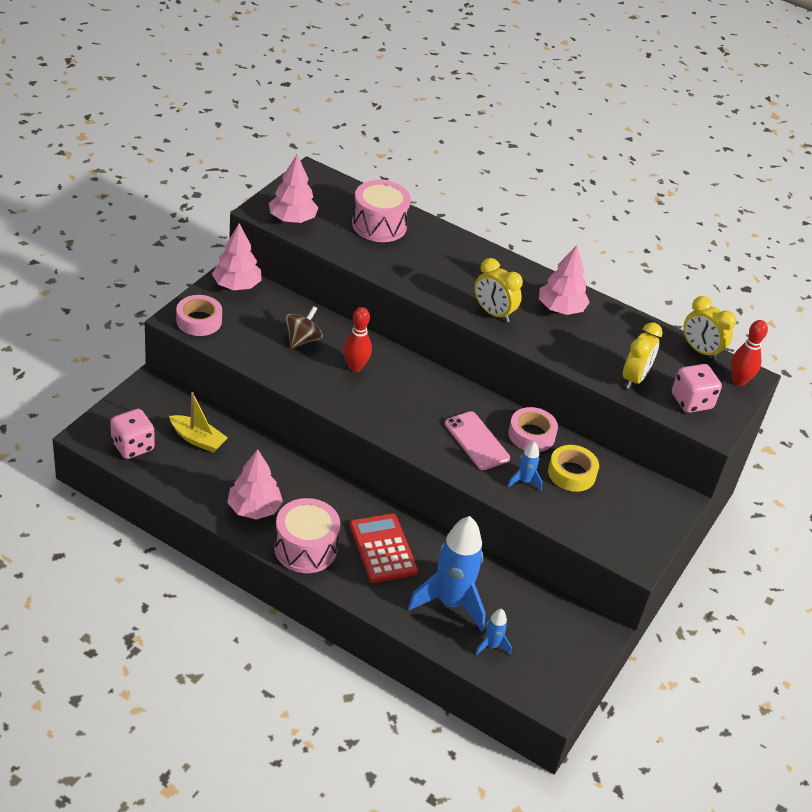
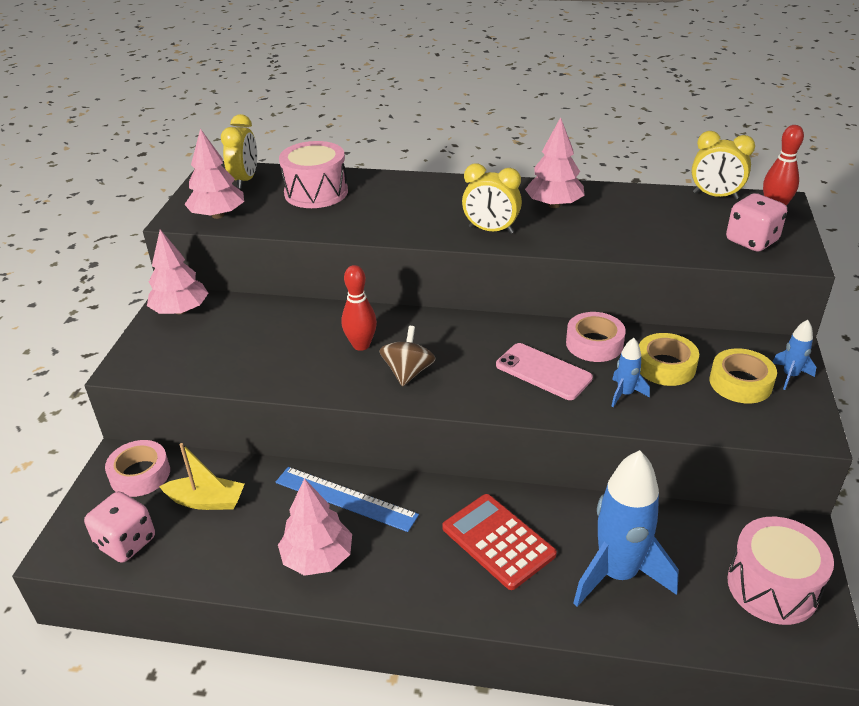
camera: 15 degrees left, 5 degrees down
(199, 321) = (152, 361): pink tape -> pink tape (140, 474)
(294, 476) = (345, 498): none -> blue ruler
(302, 339) = (285, 338): brown spinning top -> brown spinning top (408, 372)
(305, 548) = (408, 582): pink drum -> pink drum (772, 586)
(491, 646) = (701, 607): blue rocket -> blue rocket (790, 376)
(618, 508) = (740, 383): none -> yellow tape
(634, 378) = (679, 240): yellow clock -> yellow clock (245, 180)

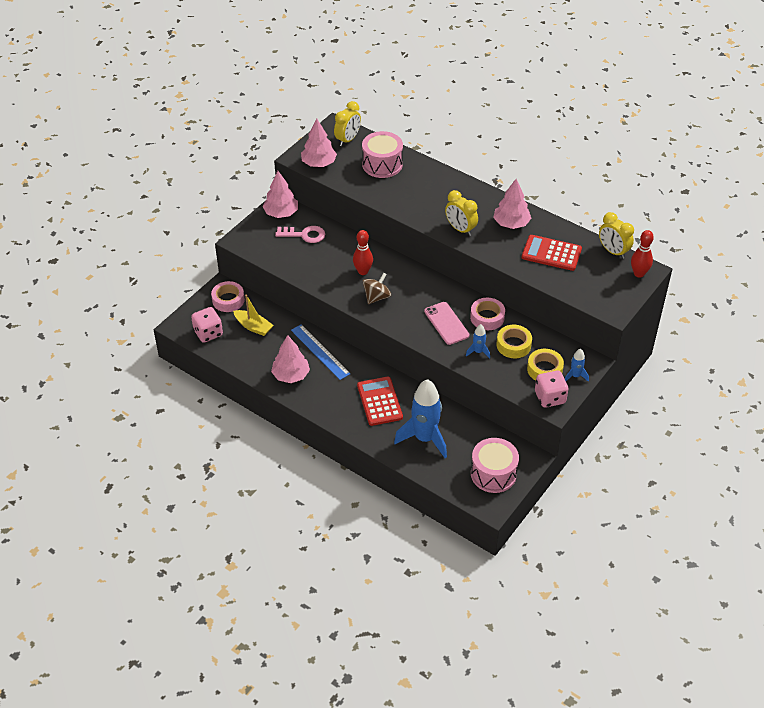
camera: 25 degrees right, 10 degrees up
(235, 327) = (304, 235): none -> pink key
(641, 220) = (551, 253): none -> red calculator
(751, 241) = (600, 291): pink dice -> pink dice (550, 398)

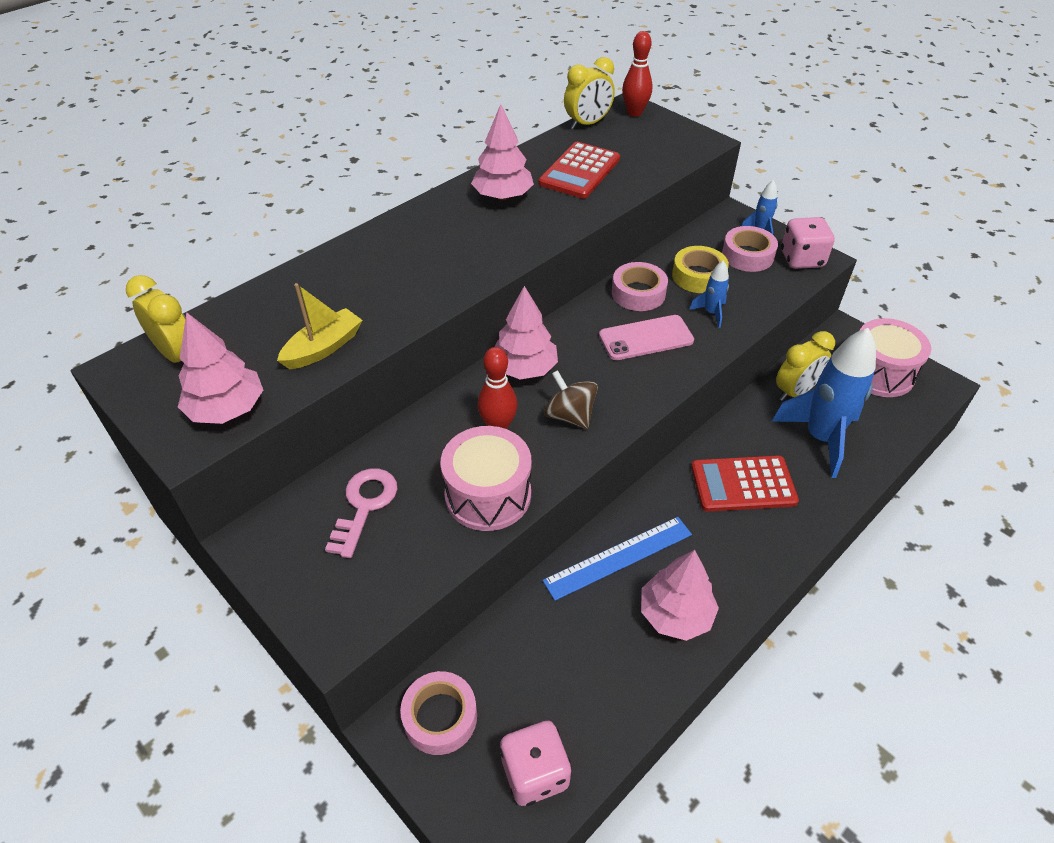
camera: 80 degrees left, 0 degrees up
(253, 327) = (532, 671): yellow boat -> yellow boat (323, 348)
(281, 213) = (279, 540): pink tree -> pink tree (524, 368)
(382, 164) = (284, 316): pink drum -> pink drum (488, 494)
(460, 229) = (500, 247): yellow clock -> yellow clock (795, 391)
(544, 369) = (747, 255): yellow tape -> pink tape

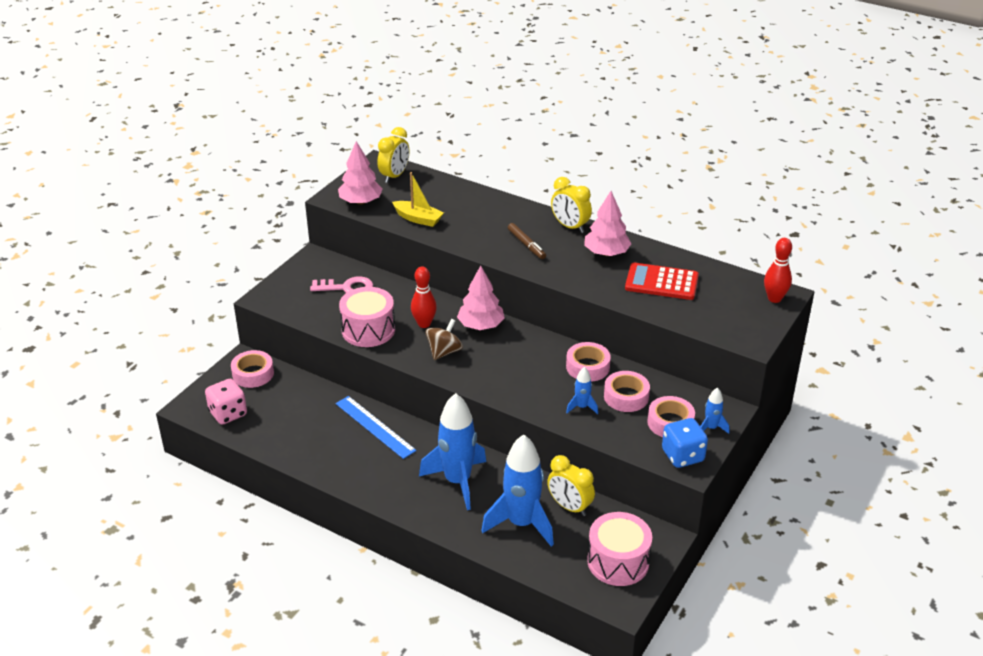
camera: 75 degrees right, 10 degrees down
(452, 255) = (526, 245): none -> brown marker
(587, 124) = (737, 276): yellow clock -> yellow clock (570, 226)
(646, 338) = (536, 376): pink phone -> none
(675, 614) = (338, 457): pink tree -> none
(698, 276) = (626, 396): yellow tape -> pink tape
(743, 484) = (457, 481): red calculator -> blue rocket
(801, 259) = (682, 456): pink dice -> blue dice

